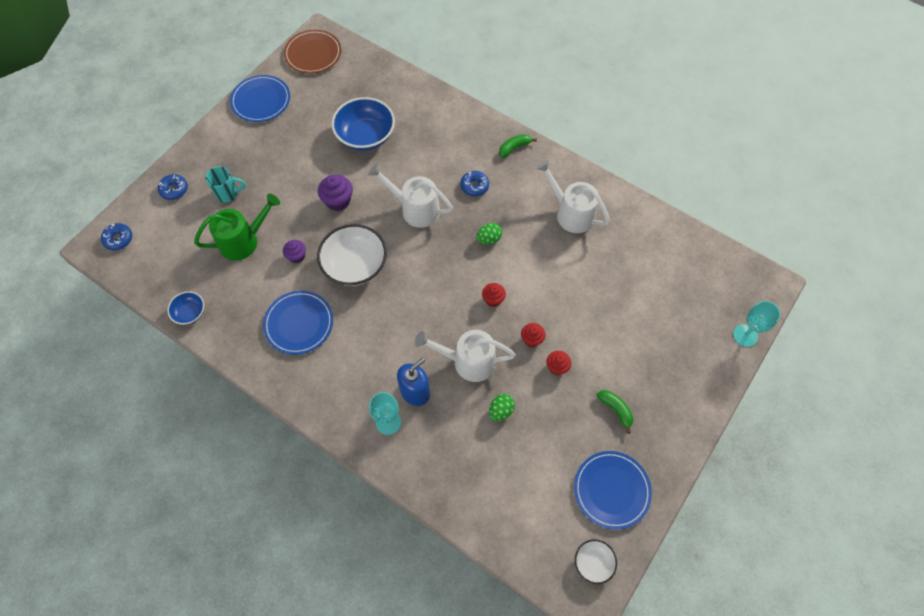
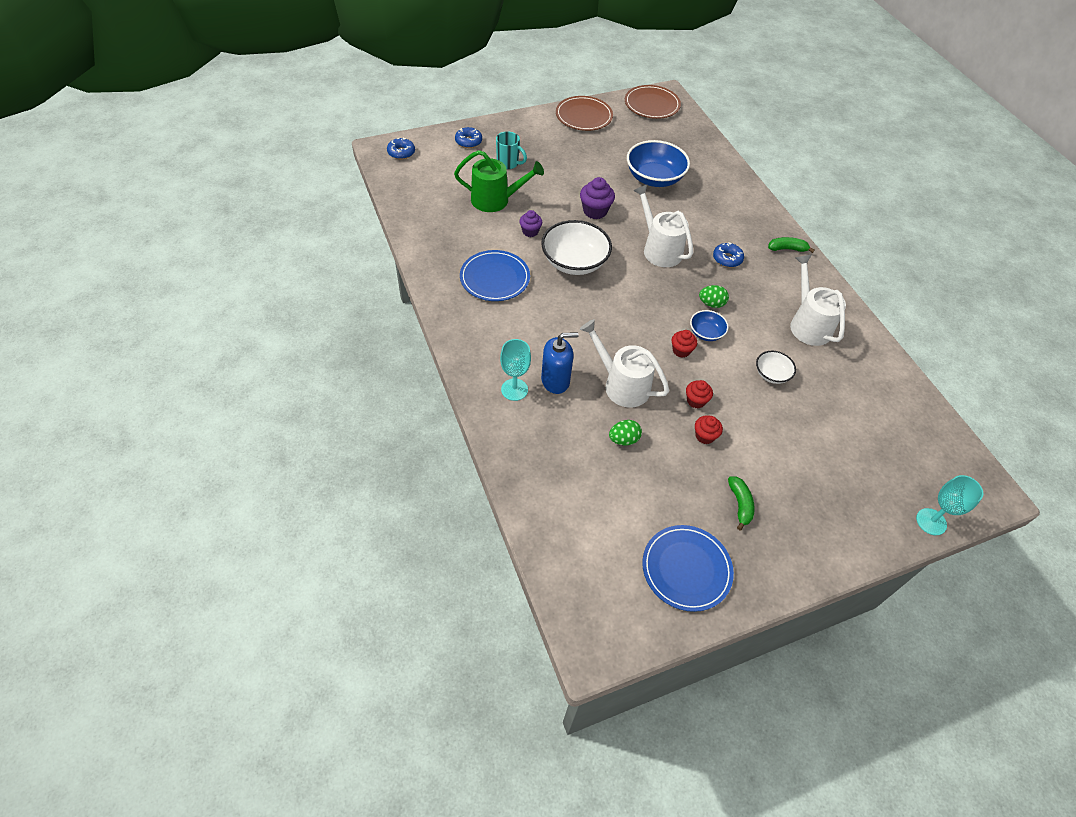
camera: 30 degrees right, 10 degrees down
(190, 312) = (415, 226): blue bowl -> blue bowl (706, 333)
(261, 100) = (584, 116): blue plate -> brown plate
(593, 562) = (622, 618): white bowl -> white bowl (771, 374)

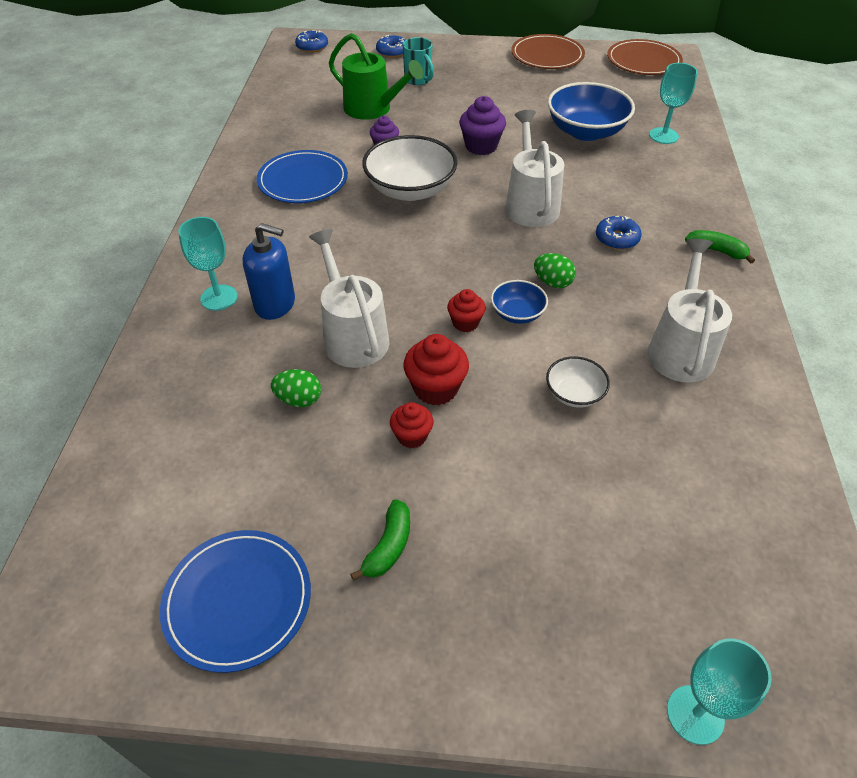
camera: 30 degrees right, 5 degrees down
(696, 401) = (435, 388): red cupcake -> red cupcake, size x1.56
(704, 167) = (663, 136): none -> turquoise goblet

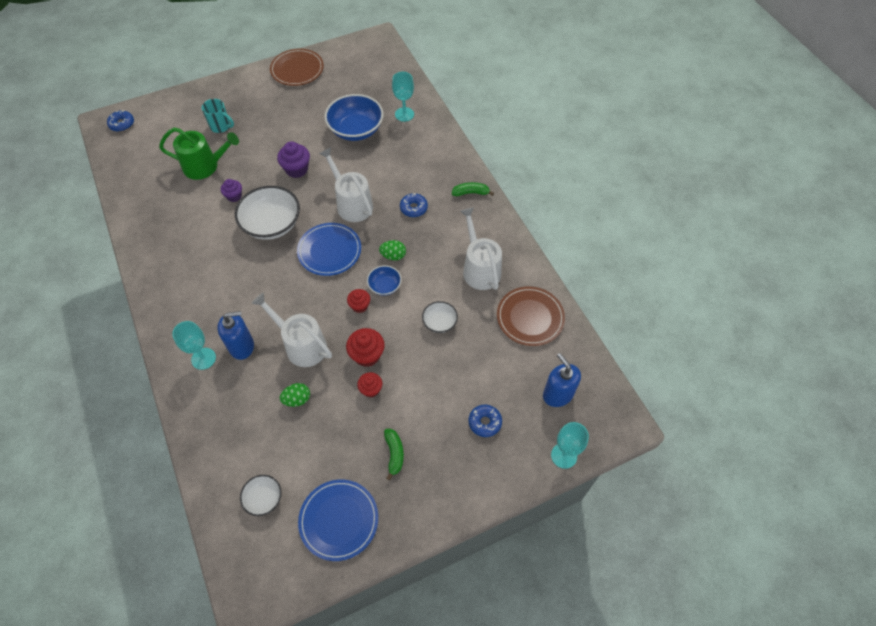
camera: 30 degrees left, 10 degrees up
(158, 508) = (263, 498): none -> white bowl
(303, 180) = (197, 247): blue plate -> blue plate (329, 251)
(392, 52) = (186, 107): blue donut -> blue donut (484, 422)
(643, 61) = (363, 51): brown plate -> brown plate (530, 317)
(732, 597) = (557, 394): none -> blue soap dispenser

